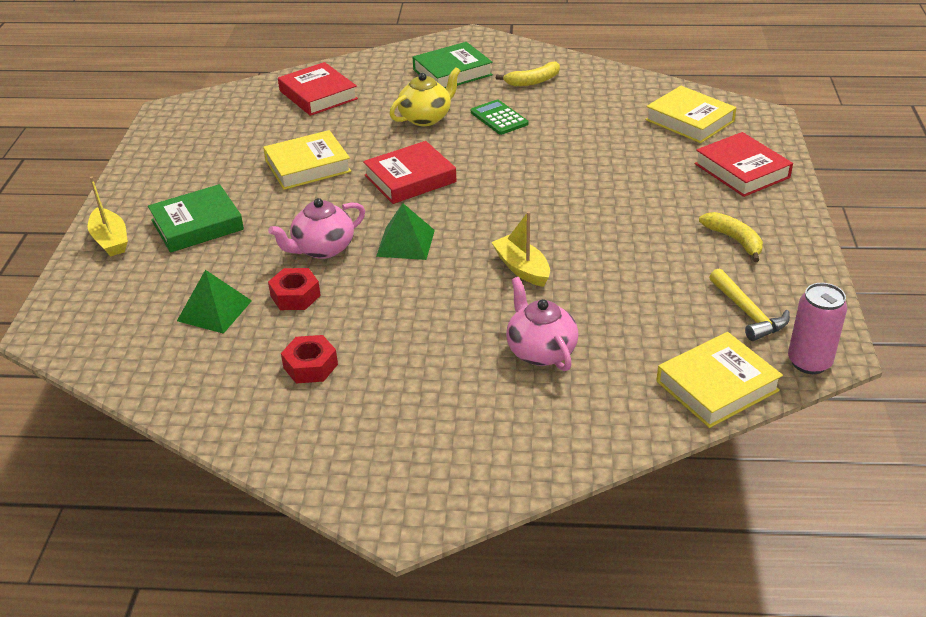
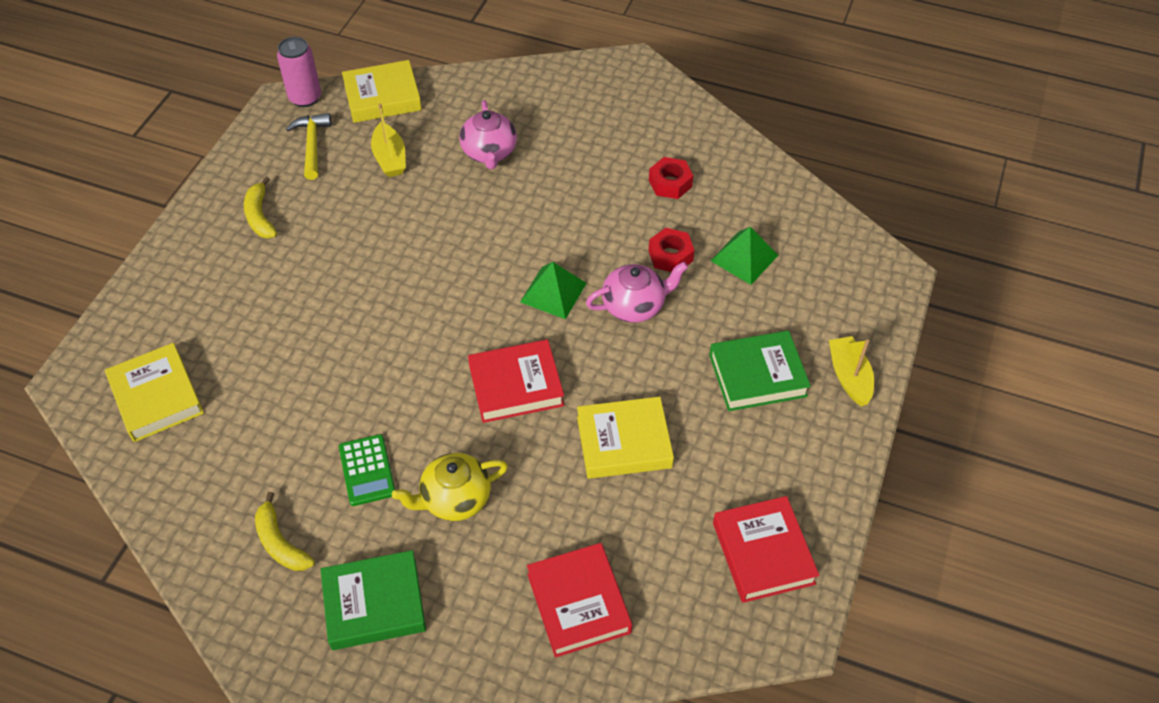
camera: 165 degrees left, 15 degrees up
(522, 268) = (462, 234): yellow boat -> yellow boat (390, 158)
(533, 81) = (280, 543): yellow banana -> yellow banana turned 120 degrees counterclockwise
(742, 170) = (175, 300): red book -> red book (763, 553)

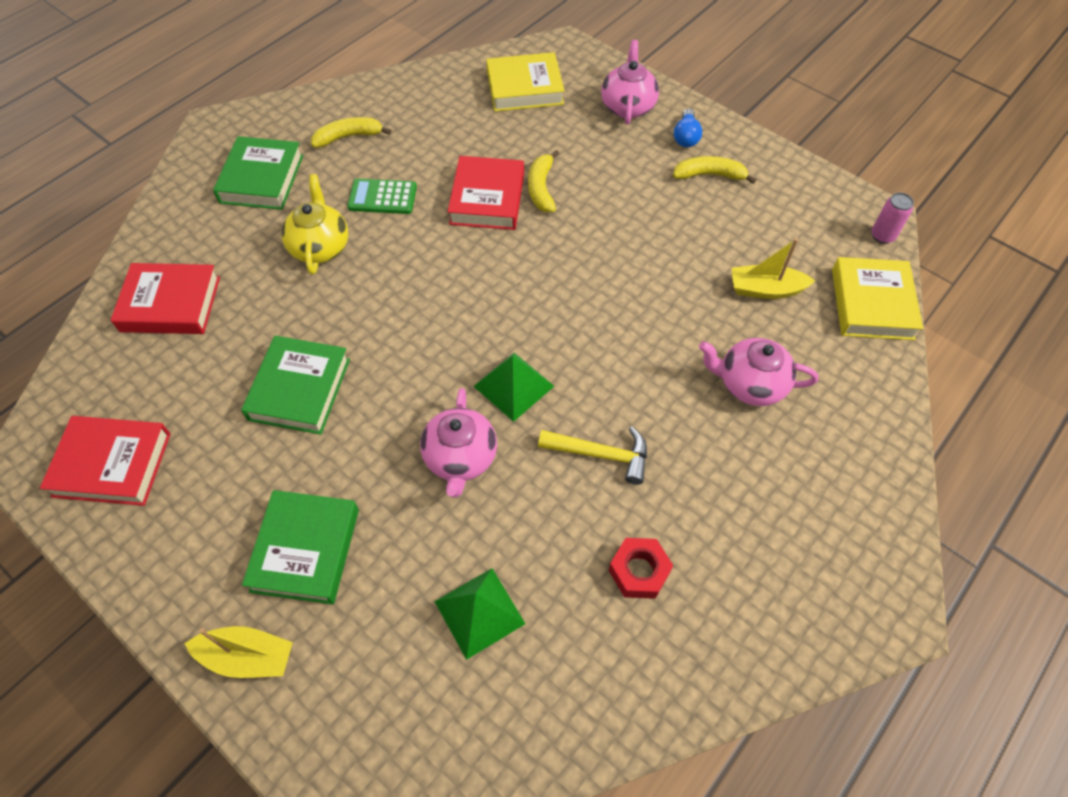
camera: 110 degrees right, 5 degrees up
(170, 298) = (628, 106): none -> pink teapot
(209, 243) = (686, 137): none -> blue light bulb
(305, 98) = (882, 236): pink can -> pink can, size x0.66
(312, 145) = (803, 229): yellow hammer -> yellow hammer (601, 455)
(314, 337) = (541, 188): none -> yellow banana
(516, 385) = (412, 321): red book -> red book (487, 199)
(624, 442) = (299, 389): yellow book -> green book
(670, 255) = (517, 524): red nut -> none

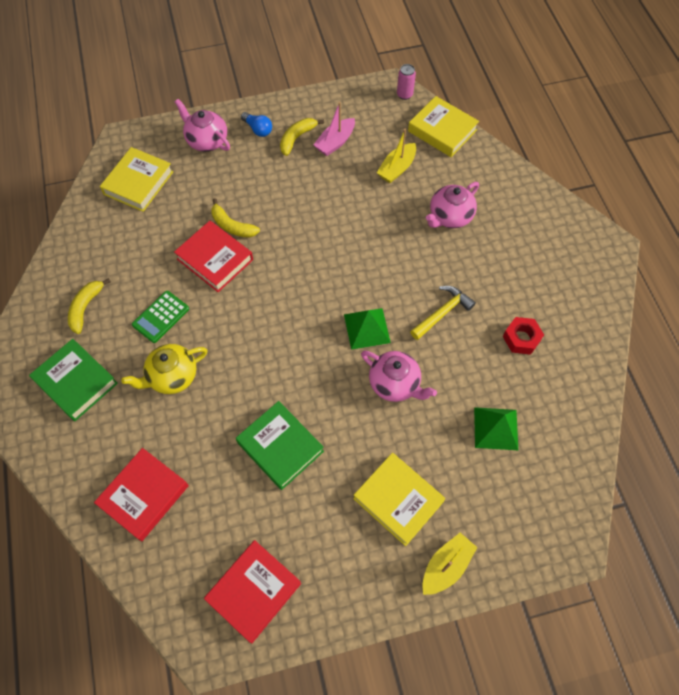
camera: 55 degrees left, 5 degrees up
(306, 550) = (398, 500): green book -> yellow book
(320, 247) = (172, 376): yellow teapot -> yellow teapot turned 60 degrees counterclockwise
(740, 211) = (335, 142): none -> pink boat

